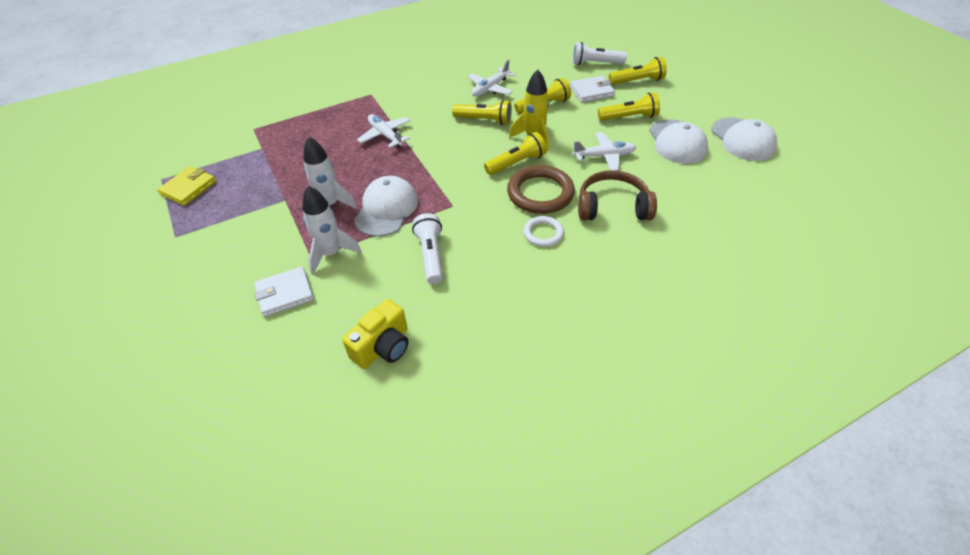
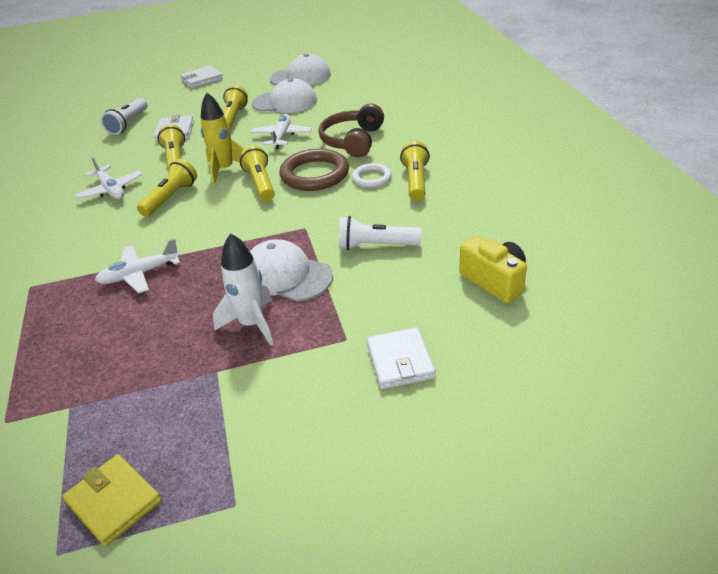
camera: 75 degrees left, 10 degrees down
(331, 253) = (344, 321): white rocket -> none
(637, 81) = (180, 107): yellow flashlight -> yellow flashlight (416, 181)
(701, 77) = (202, 79): none -> white wallet

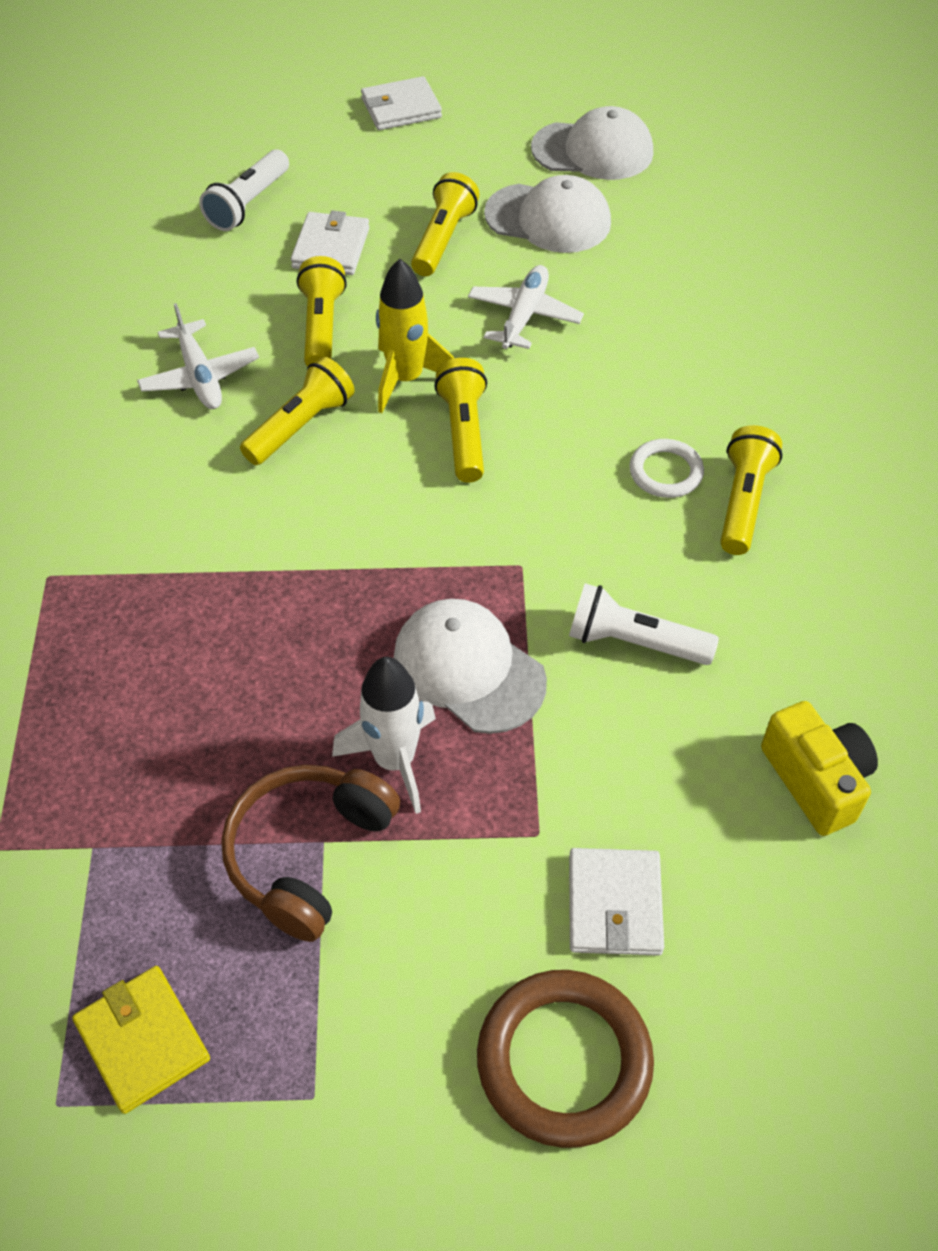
camera: 10 degrees right, 15 degrees up
(139, 274) = (227, 597): white plane -> none
(314, 174) = (565, 434): brown ring -> brown ring (564, 1060)
(352, 141) = (653, 363): brown headphones -> brown headphones (308, 854)

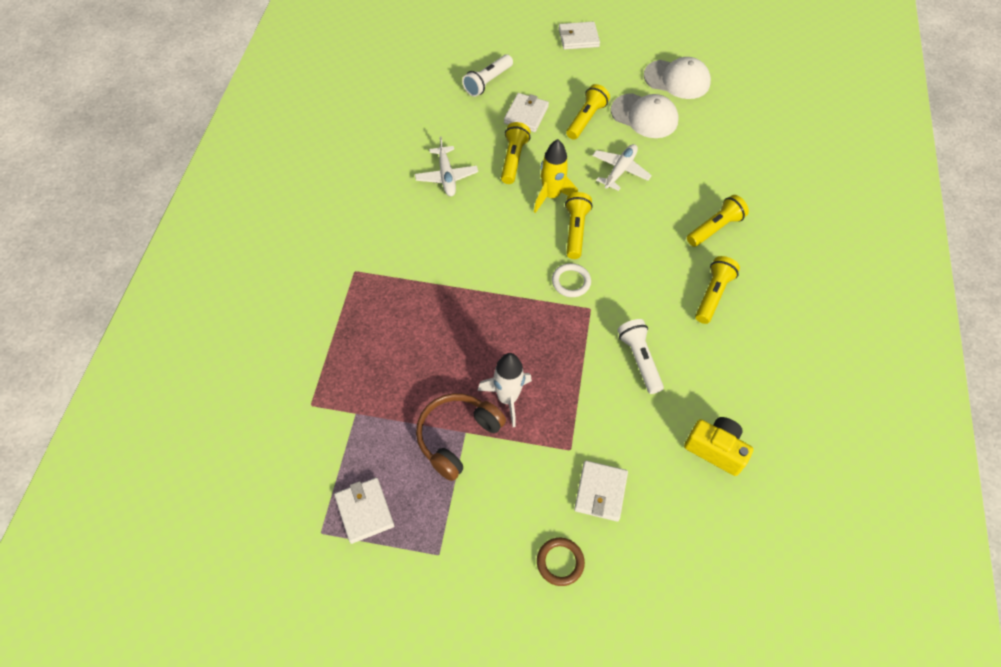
camera: 10 degrees right, 5 degrees up
(143, 1040) = (364, 511): yellow wallet -> white wallet
(301, 426) = (493, 213): yellow flashlight -> yellow flashlight (715, 228)
(468, 669) = (553, 358): white cap -> none
(564, 1060) = (560, 562): brown ring -> brown ring, size x0.56
(634, 642) = (639, 360): white flashlight -> white flashlight turned 45 degrees clockwise
(665, 472) = (676, 271): white ring -> white ring (571, 282)
(816, 780) = (715, 449): yellow camera -> yellow camera turned 45 degrees counterclockwise

